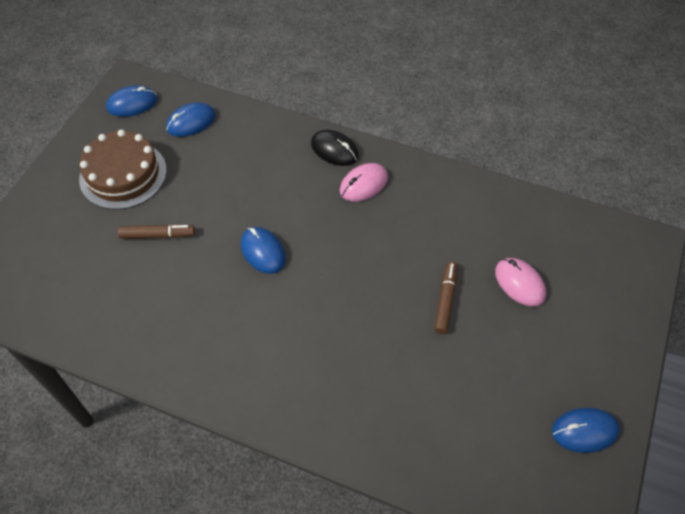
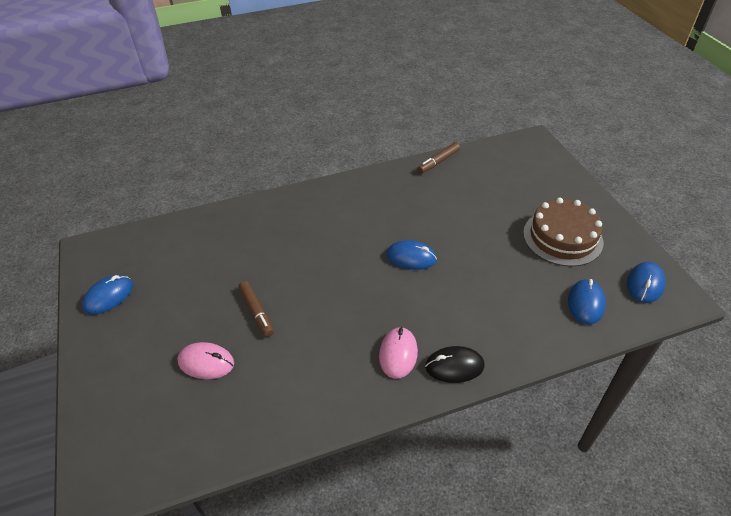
camera: 140 degrees right, 10 degrees down
(158, 235) = (485, 222): brown marker -> brown marker (438, 161)

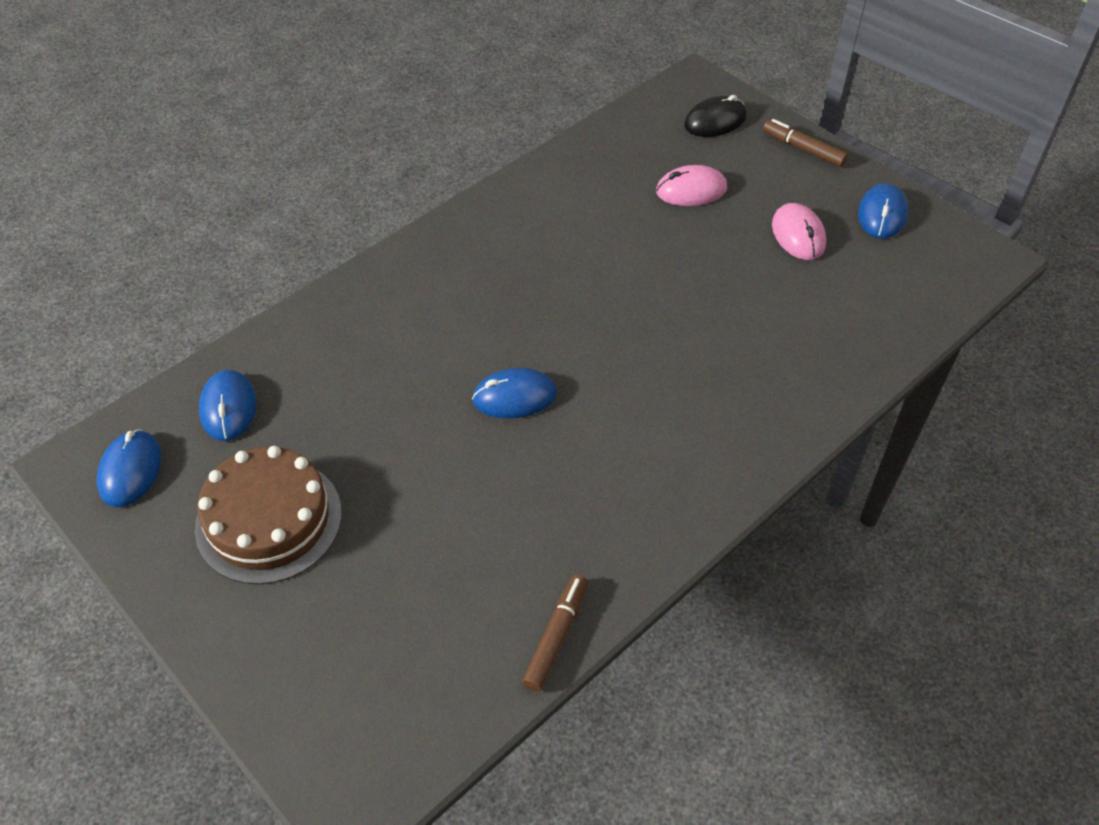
camera: 155 degrees right, 5 degrees up
(257, 312) = (680, 255): brown marker -> brown marker (803, 149)
(398, 354) = (472, 264): pink mouse -> pink mouse (798, 235)
(454, 366) = (397, 272): black mouse -> black mouse (715, 121)

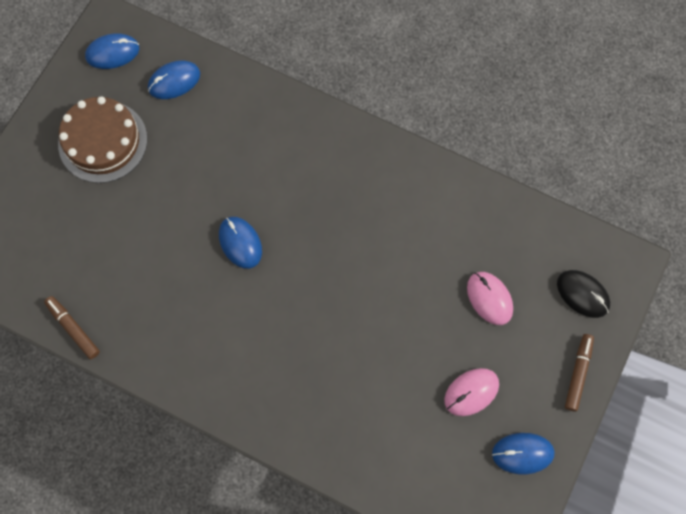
camera: 70 degrees right, 20 degrees up
(556, 636) = (73, 329): brown marker -> brown marker turned 135 degrees counterclockwise

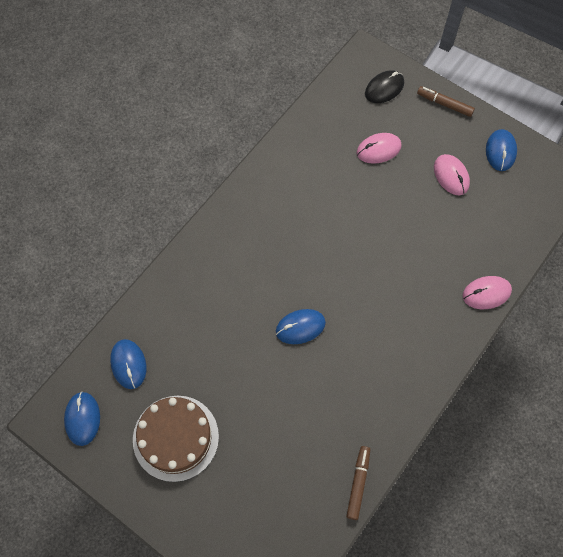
camera: 80 degrees left, 5 degrees down
(73, 329) = (358, 483): brown marker -> brown marker turned 135 degrees clockwise
(316, 450) = (486, 293): none -> pink mouse

